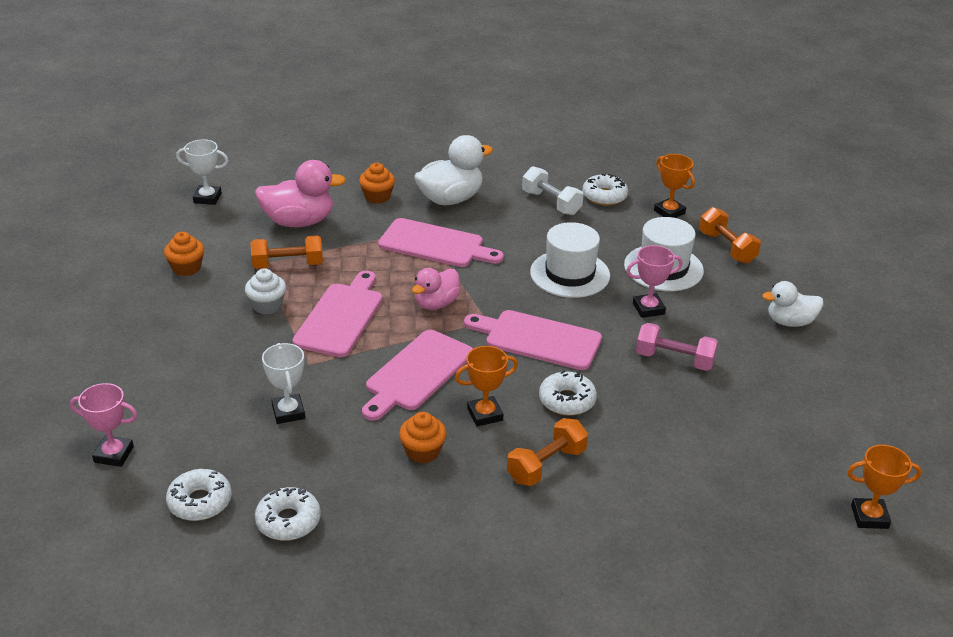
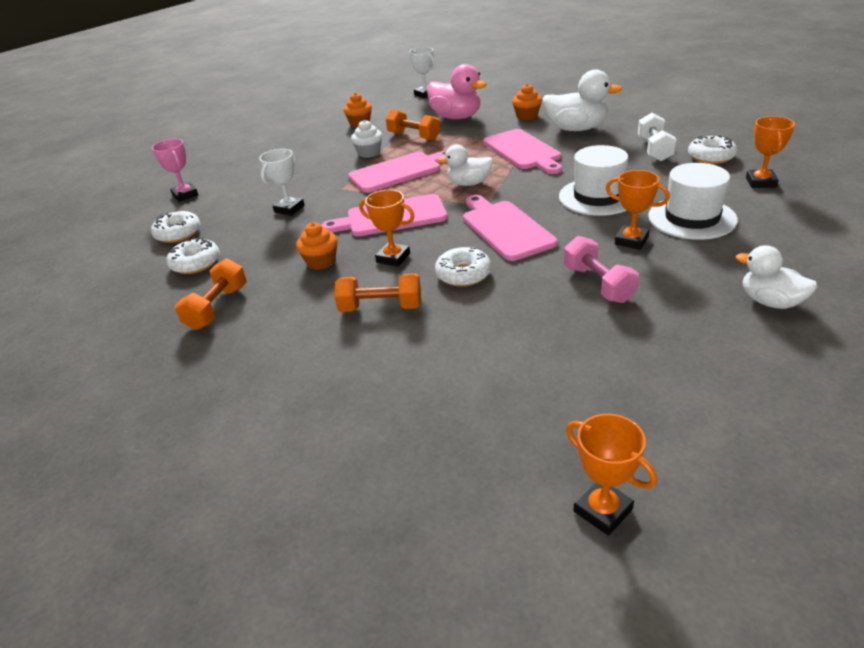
camera: 50 degrees right, 0 degrees up
(436, 304) = (468, 183): pink duck -> white duck
(648, 309) = (631, 241): pink trophy -> orange trophy
(726, 247) = (785, 223): orange dumbbell -> orange dumbbell (217, 308)

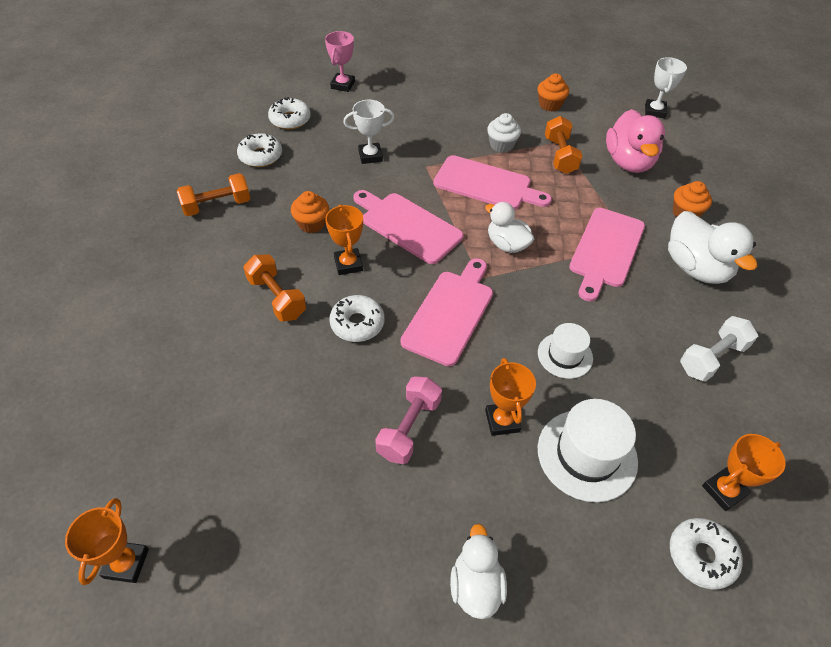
camera: 45 degrees right, 15 degrees up
(598, 197) = (565, 355): white hat -> white hat, size x0.62
(711, 156) = (744, 418): white donut -> white donut (701, 556)

